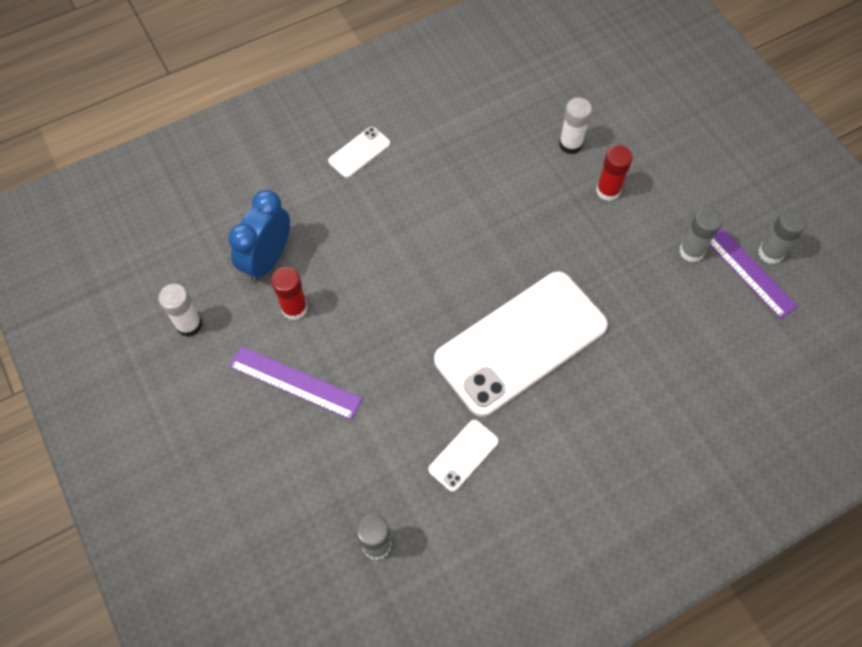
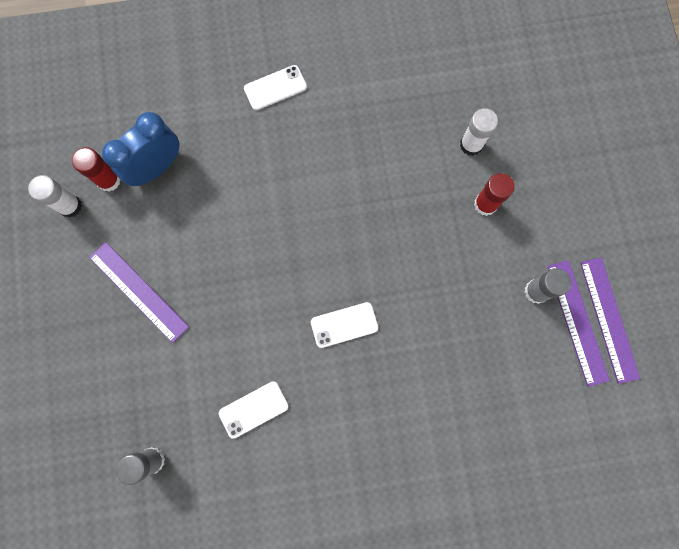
camera: 20 degrees right, 15 degrees up
(294, 308) = (163, 222): red glue stick -> red glue stick (109, 180)
(521, 343) = (344, 325): white phone -> white phone, size x0.41
(770, 253) = (609, 319): grey glue stick -> purple ruler

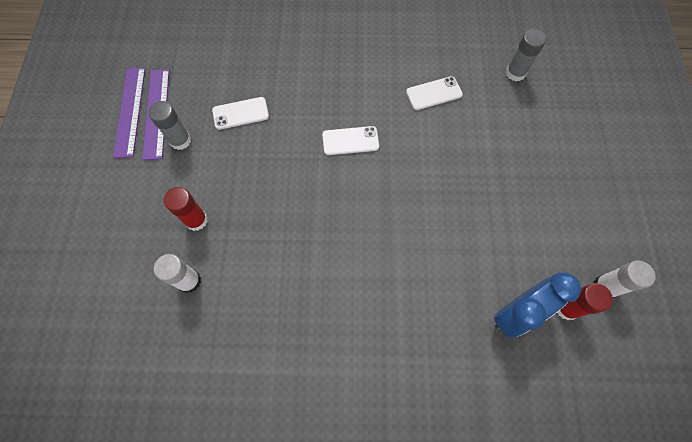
camera: 170 degrees left, 10 degrees down
(139, 291) = (530, 196): purple ruler -> none
(275, 88) = (381, 385): white phone -> white phone (240, 113)

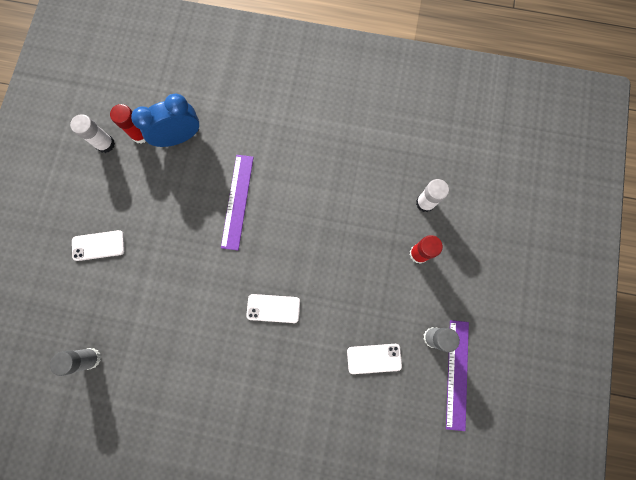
camera: 170 degrees left, 10 degrees up
(130, 111) = (483, 381): purple ruler -> purple ruler (237, 201)
(434, 93) = (180, 348): white phone -> white phone (98, 245)

